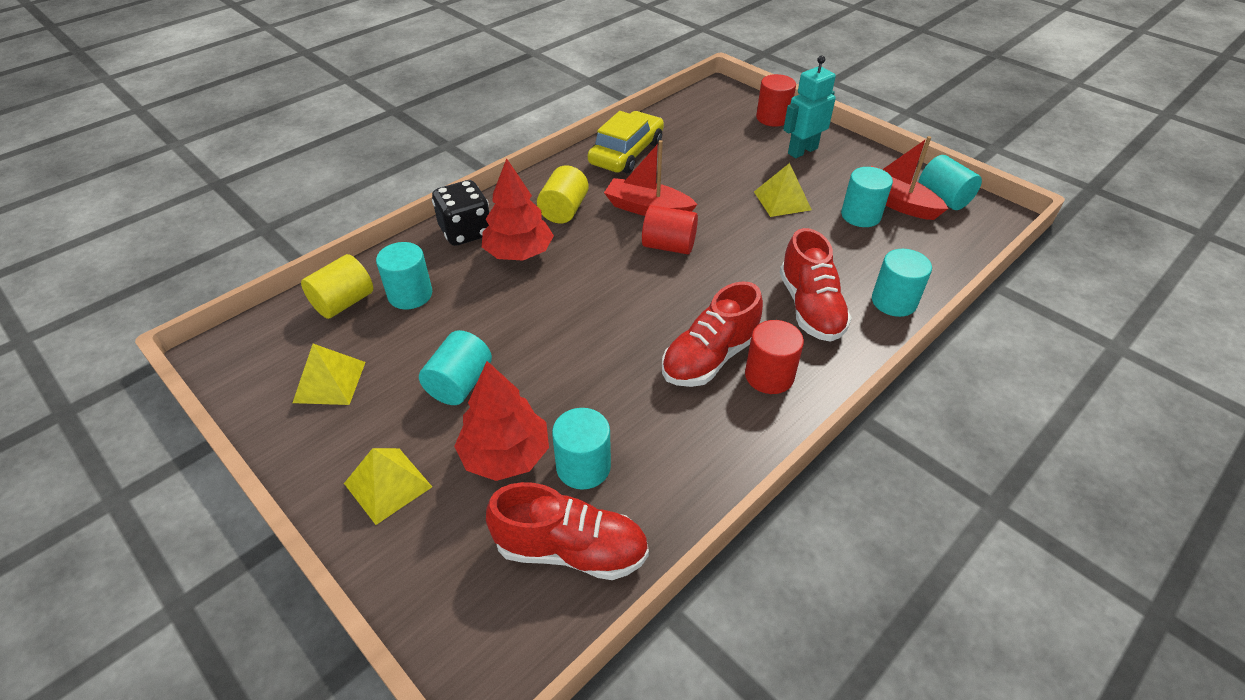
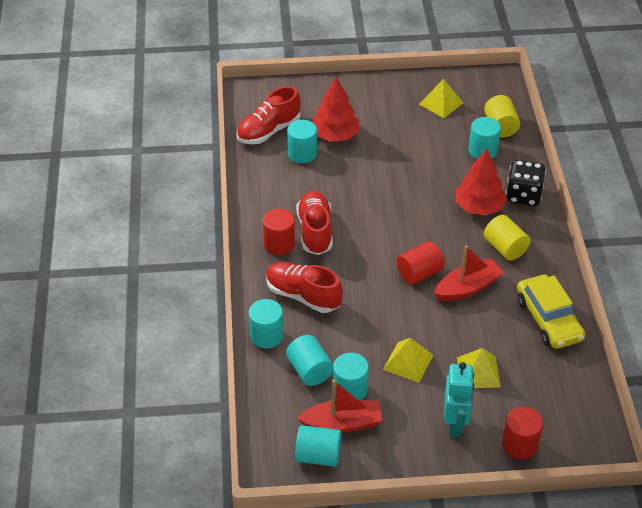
camera: 130 degrees right, 0 degrees up
(388, 485) = (357, 98): yellow pyramid -> yellow pyramid (478, 372)
(459, 384) = (394, 140): turquoise cylinder -> turquoise cylinder (309, 370)

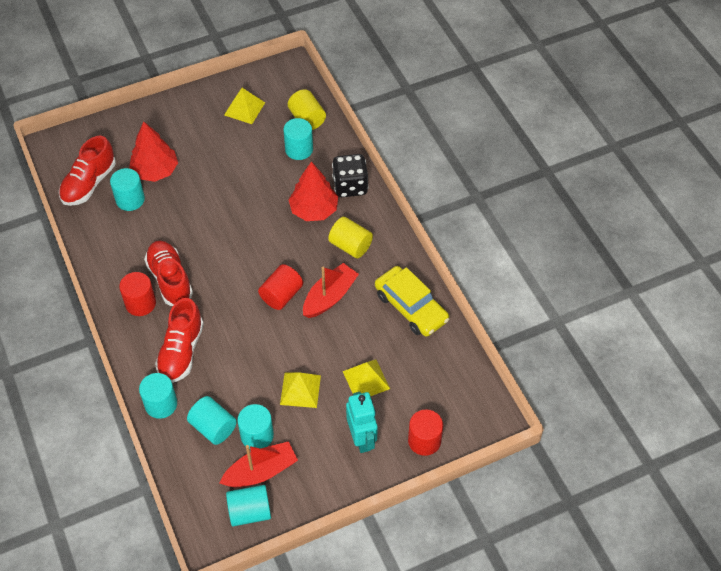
camera: 20 degrees left, 10 degrees up
(303, 296) = (181, 351): red shoe -> red shoe turned 90 degrees counterclockwise

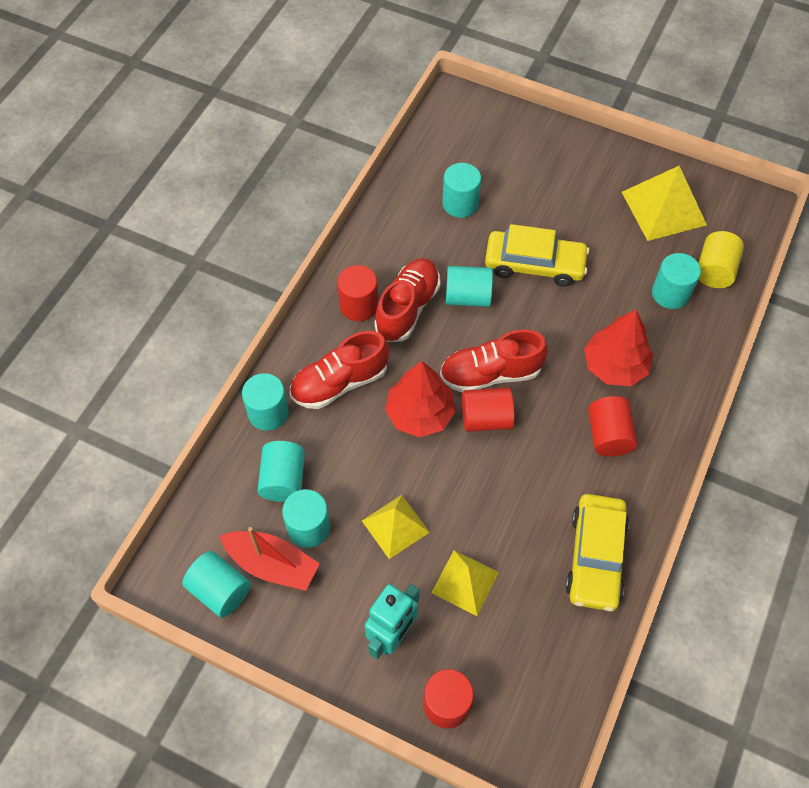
camera: 50 degrees right, 5 degrees up
(89, 183) = (443, 158): red shoe -> red shoe (490, 374)
(155, 171) = (512, 196): red tree -> red tree (420, 414)
(196, 244) = (468, 297): none -> turquoise cylinder
(211, 196) = (534, 264): none -> yellow car
(244, 108) = (663, 208): yellow pyramid -> yellow pyramid, size x1.55
(330, 297) = (528, 465): red boat -> none
(350, 186) = (679, 376): black dice -> none
(350, 246) = (608, 435): yellow cylinder -> red cylinder

